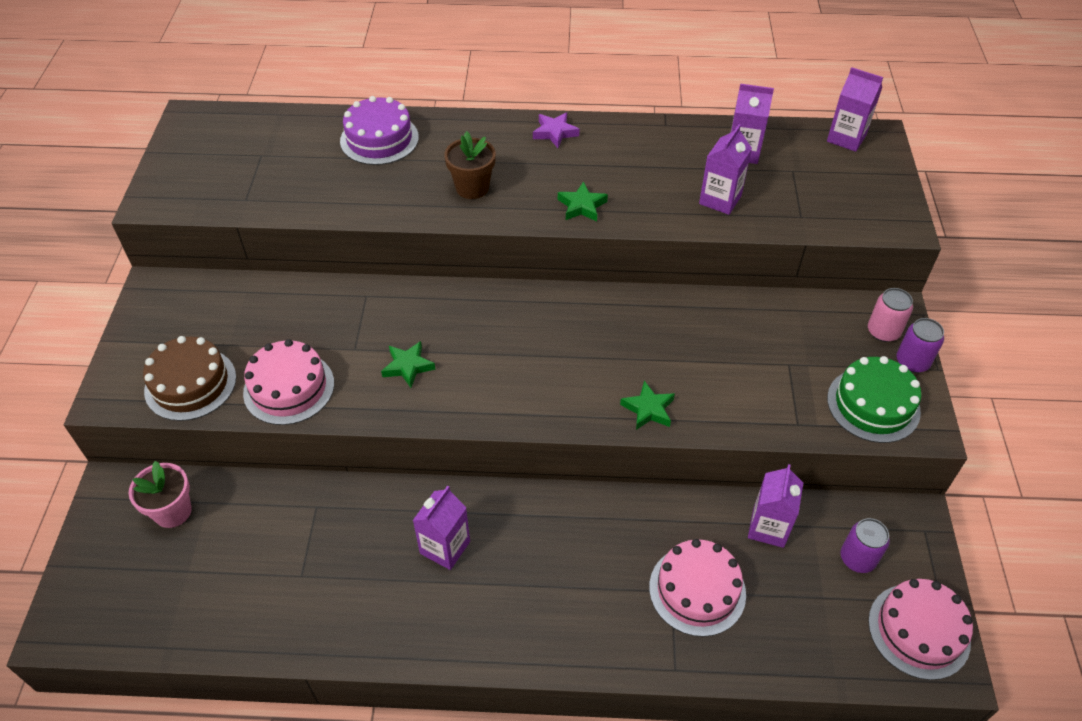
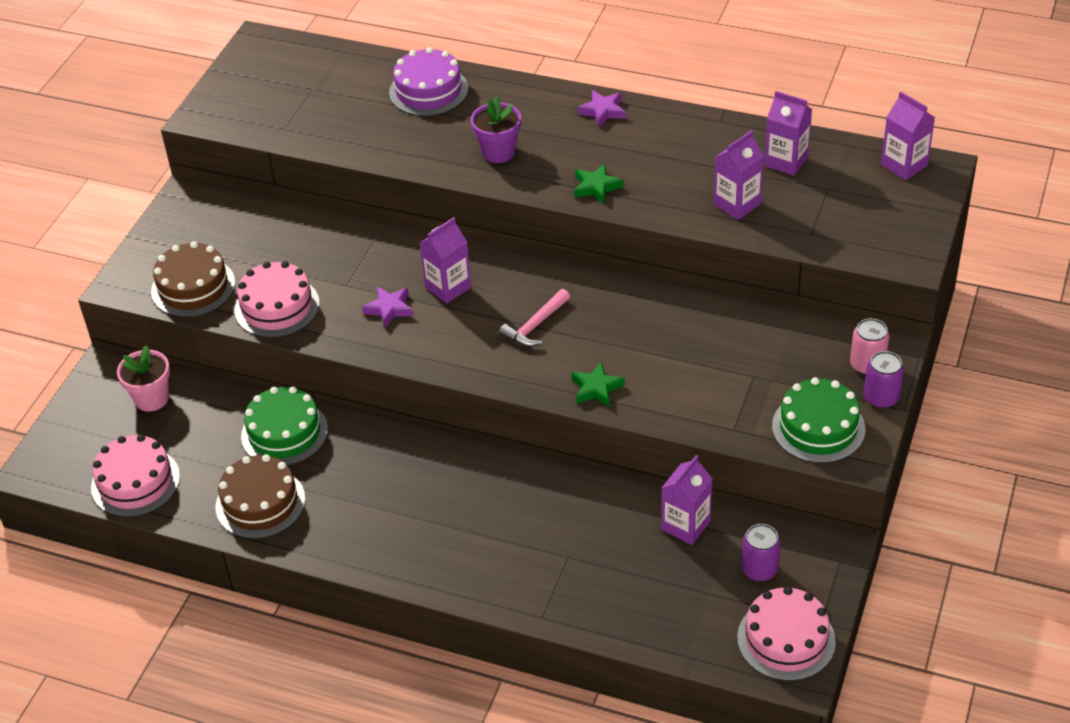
camera: 20 degrees right, 5 degrees down
(329, 518) = (284, 432): none -> green cake
(330, 608) = (260, 503): none -> brown cake
(408, 366) = (389, 309): green star -> purple star
(445, 547) = (377, 477): purple carton -> purple carton (448, 287)
(472, 188) = (498, 152): brown flower pot -> purple flower pot
(561, 355) = (535, 325): none -> pink hammer
(697, 590) = (592, 561): pink cake -> pink cake (135, 482)

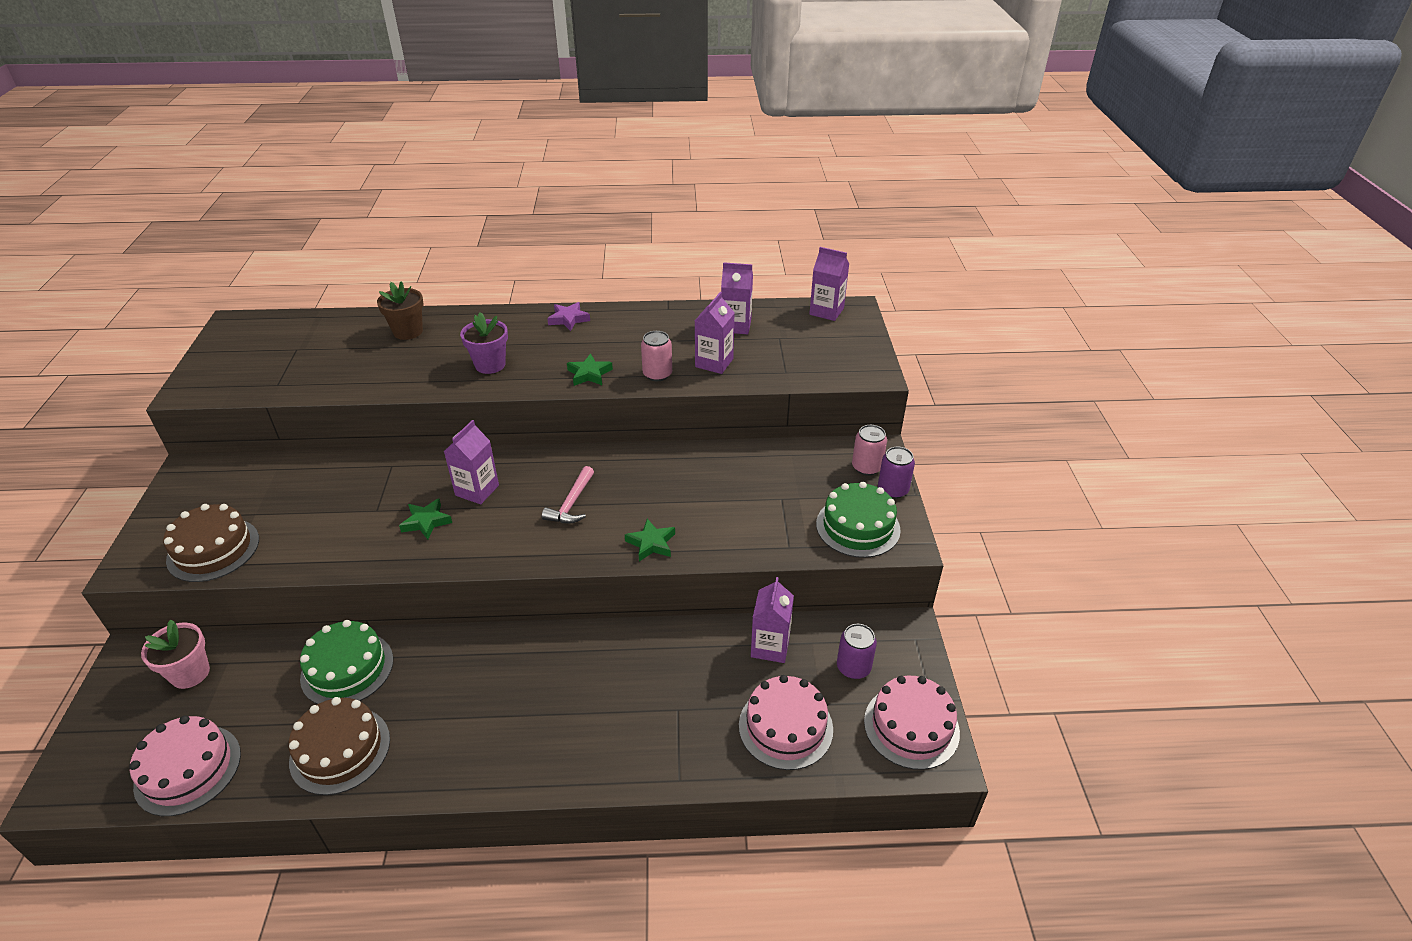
camera: 25 degrees left, 5 degrees down
(277, 307) = (309, 547): pink cake -> pink cake (785, 727)
(389, 309) = (426, 522): purple star -> green star
(428, 90) = (408, 331): purple cake -> brown flower pot
(668, 204) = (657, 374): none -> pink can

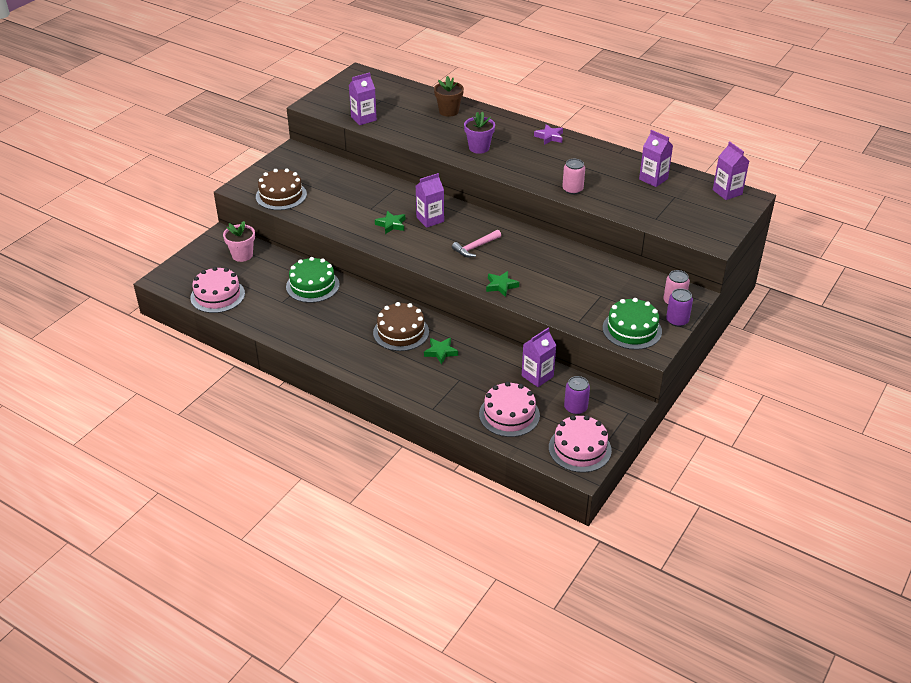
camera: 35 degrees right, 0 degrees up
(340, 750) = (285, 319): brown cake -> brown cake (401, 332)
(589, 374) = (531, 174): green star -> green star (440, 352)
(714, 363) = (615, 196): purple carton -> purple carton (363, 118)

